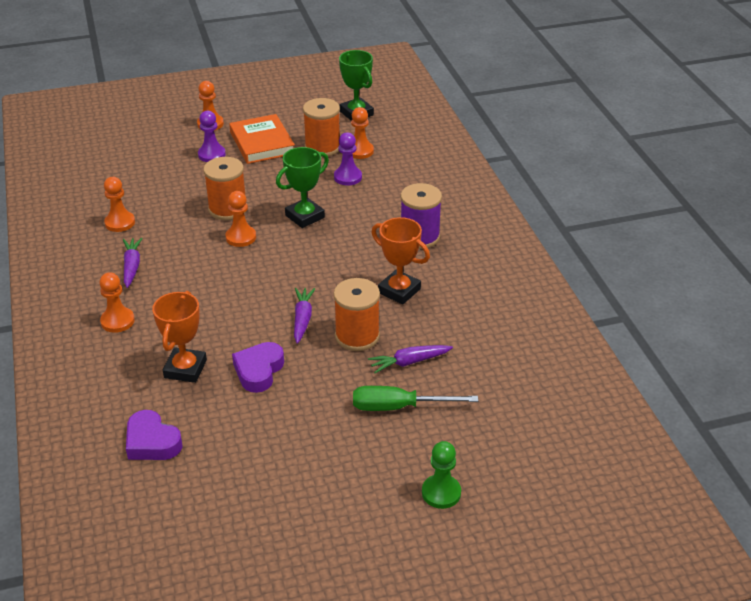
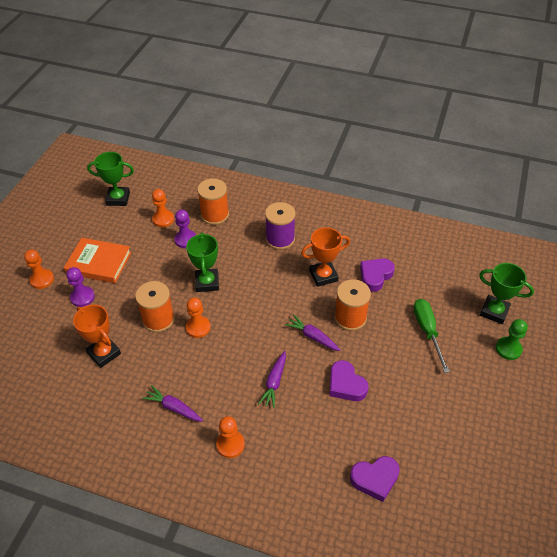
camera: 55 degrees left, 10 degrees up
(120, 223) = (112, 392): orange pawn -> none
(185, 369) = (314, 425): orange trophy -> orange trophy (104, 353)
(322, 147) = (139, 235): orange spool -> orange spool (215, 215)
(398, 407) = (427, 331): green screwdriver -> green screwdriver turned 135 degrees clockwise
(409, 362) = (392, 305): purple carrot -> purple carrot (274, 382)
(442, 331) = (375, 276): none -> purple heart
(492, 457) = (494, 311): none -> green trophy

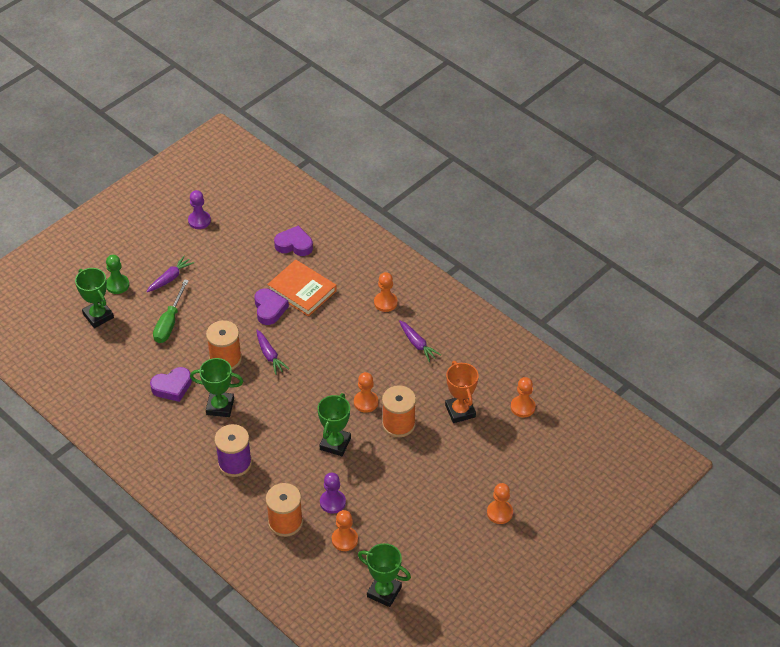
camera: 155 degrees left, 0 degrees up
(41, 381) = (522, 407): none -> orange pawn
(82, 297) = (463, 476): purple pawn -> purple pawn (199, 221)
(99, 263) = (435, 510): orange book -> orange book (302, 290)
(274, 382) = (325, 332): purple carrot -> purple carrot (170, 278)
(323, 276) = (220, 406): orange trophy -> green trophy

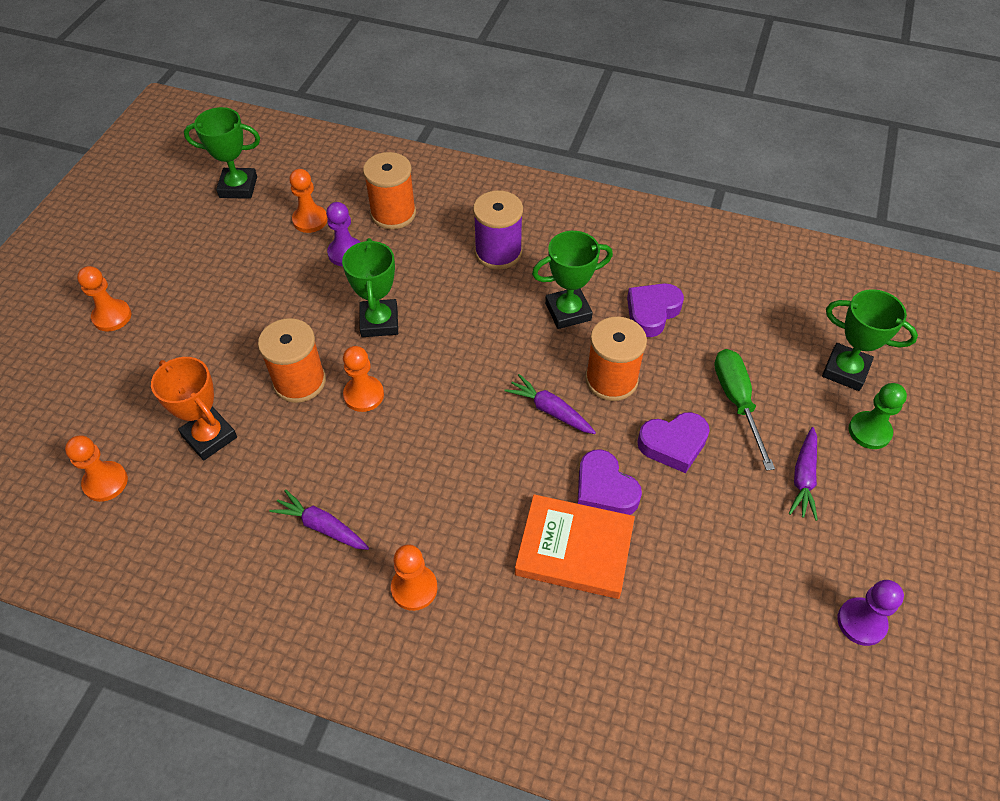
camera: 155 degrees right, 5 degrees up
(294, 245) = (652, 646): purple heart -> purple heart (673, 444)

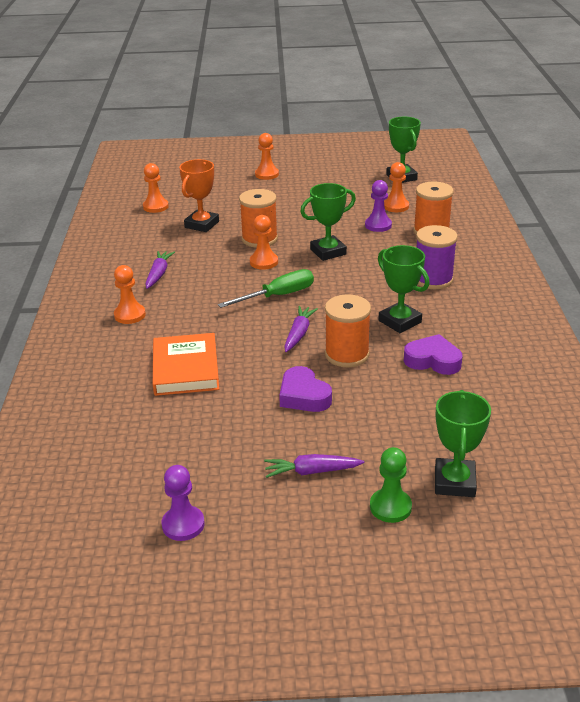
camera: 70 degrees right, 20 degrees down
(604, 489) = (243, 371): purple heart -> none
(737, 402) = (369, 421): green screwdriver -> green screwdriver (278, 296)

